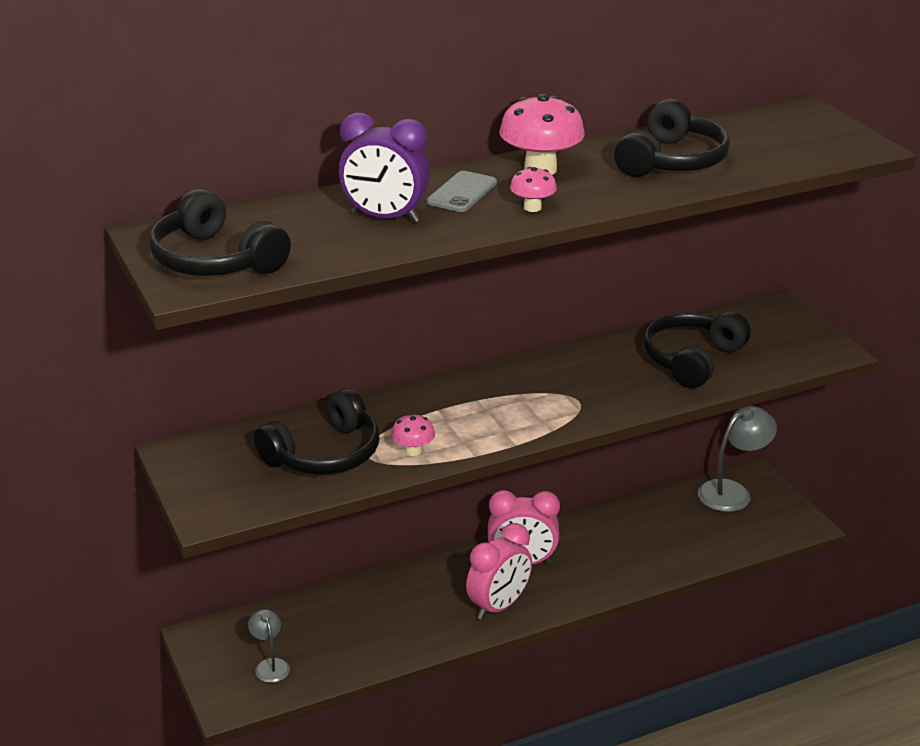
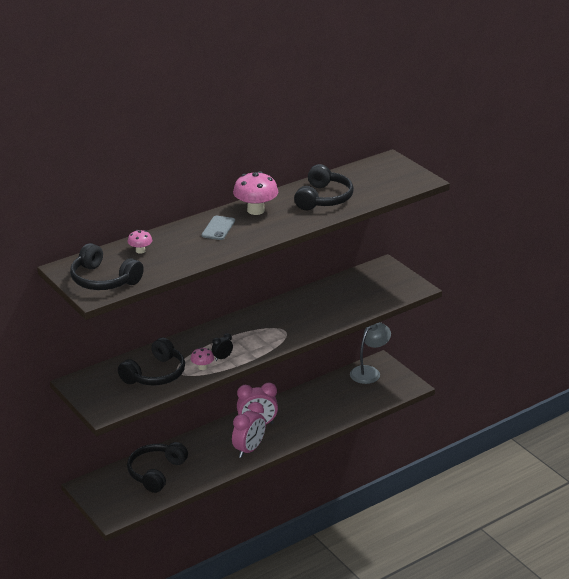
camera: 10 degrees left, 0 degrees up
(270, 665) = (130, 495): grey lamp -> none
(385, 218) = (182, 247): purple clock -> none
(453, 438) = (222, 358): none -> black clock
(532, 207) = (257, 234): pink mushroom -> pink mushroom (140, 251)
(692, 360) = (342, 301): black headphones -> black headphones (156, 472)

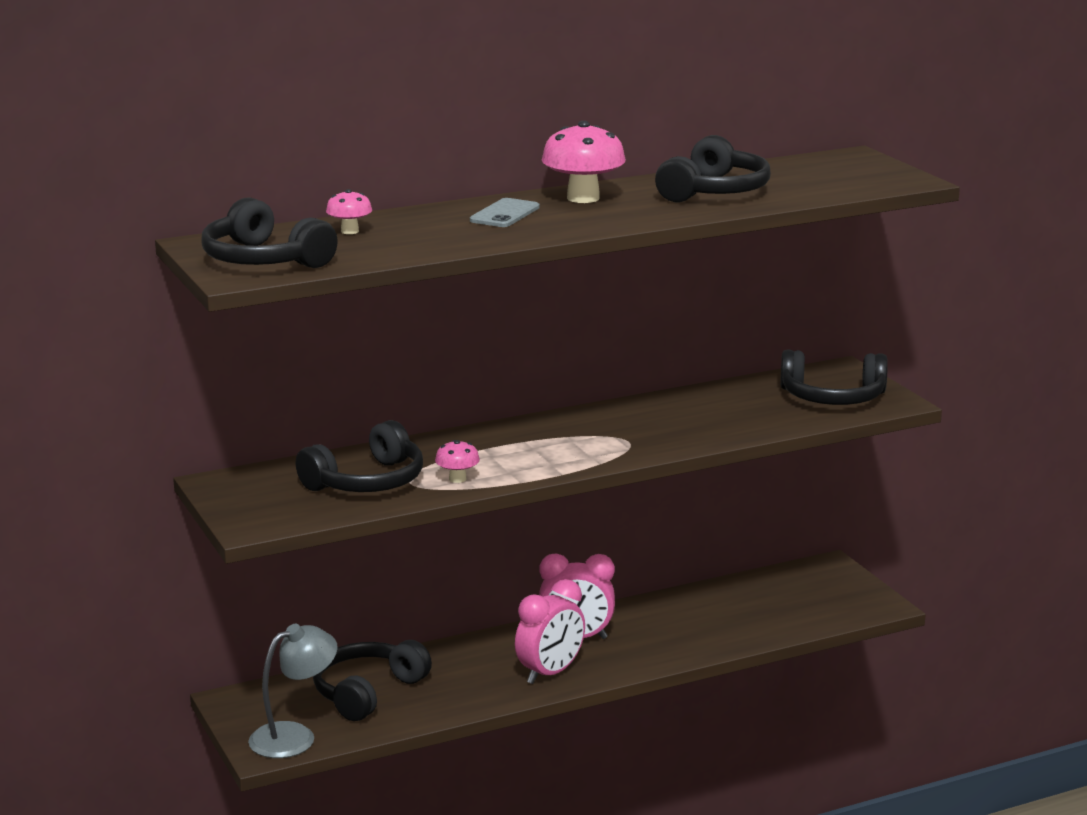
camera: 10 degrees right, 10 degrees down
(222, 358) = (499, 469): black clock -> none
(369, 372) = (805, 579): grey lamp -> grey lamp (294, 736)
(384, 287) = (832, 397): none -> black headphones

